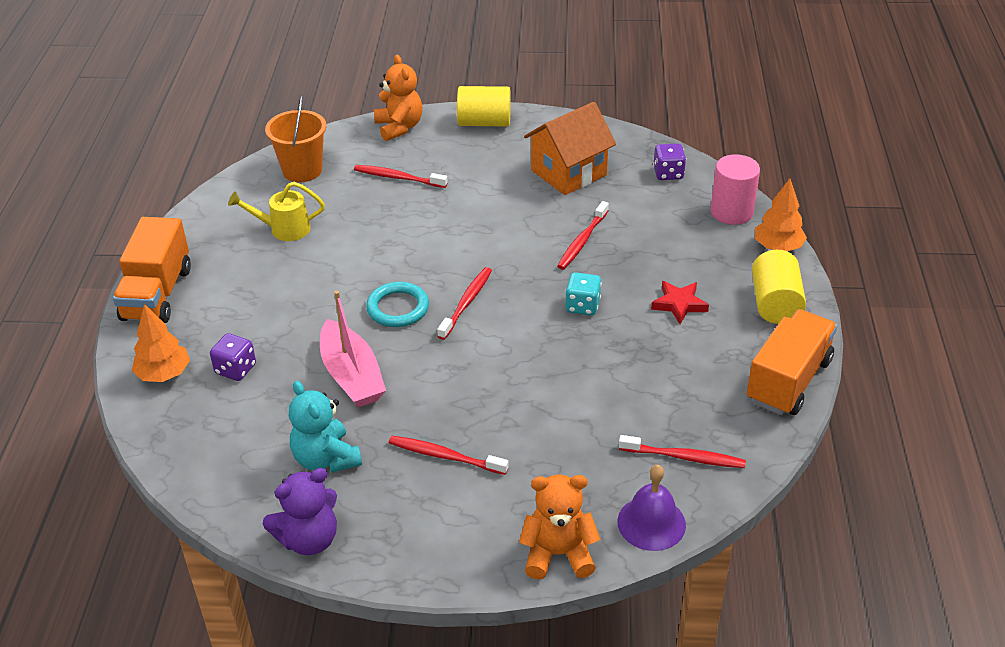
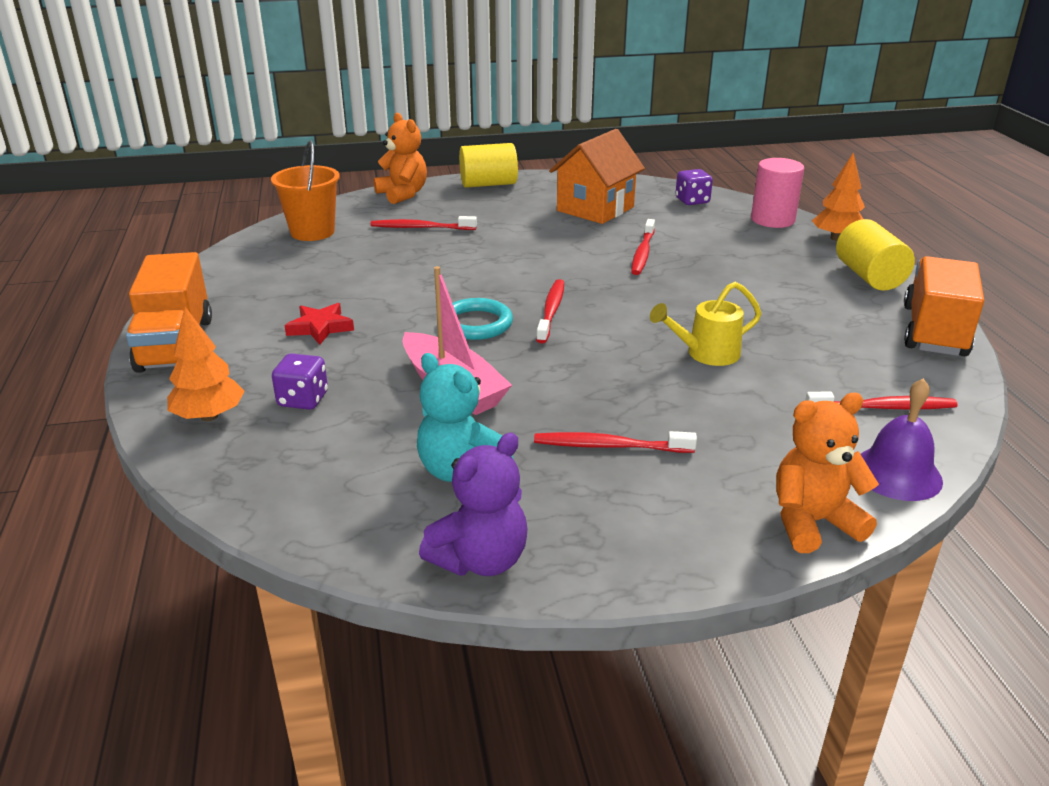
camera: 15 degrees left, 10 degrees down
(284, 229) = (311, 276): yellow watering can -> yellow watering can (706, 354)
(582, 306) = (678, 300): turquoise dice -> none
(679, 304) = (776, 287): red star -> red star (320, 327)

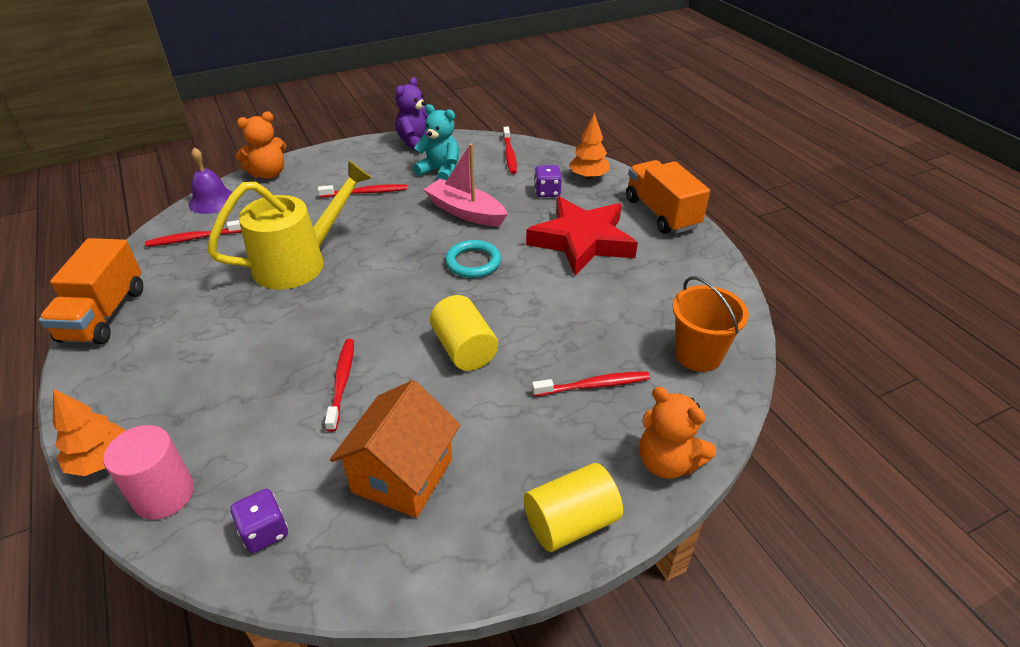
camera: 165 degrees right, 10 degrees up
(320, 327) = (582, 241): red star -> red star, size x2.23
(551, 311) = (419, 284): red toothbrush -> red toothbrush (509, 155)
(706, 354) = (300, 262): yellow watering can -> yellow watering can, size x1.87
(869, 276) = (111, 384): yellow cylinder -> yellow cylinder (464, 349)

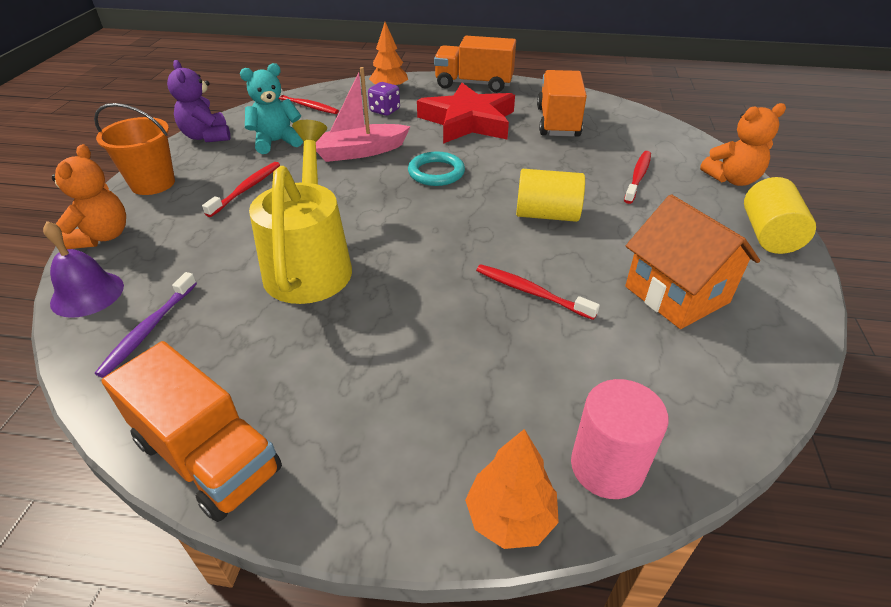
camera: 55 degrees left, 0 degrees up
(194, 238) = (149, 329): red toothbrush -> purple toothbrush
(264, 532) = (701, 399): purple dice -> none
(647, 293) = (558, 122): none -> orange truck
(698, 355) = (638, 131): orange bucket -> orange bucket (153, 183)

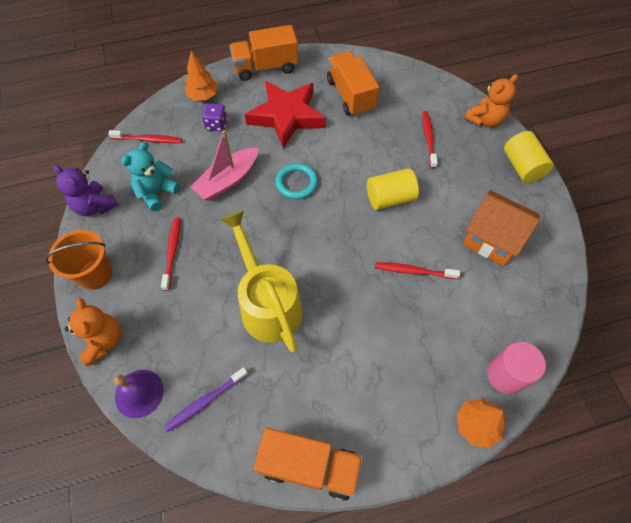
camera: 25 degrees left, 20 degrees up
(149, 329) = (205, 401): purple toothbrush -> purple toothbrush turned 60 degrees clockwise

